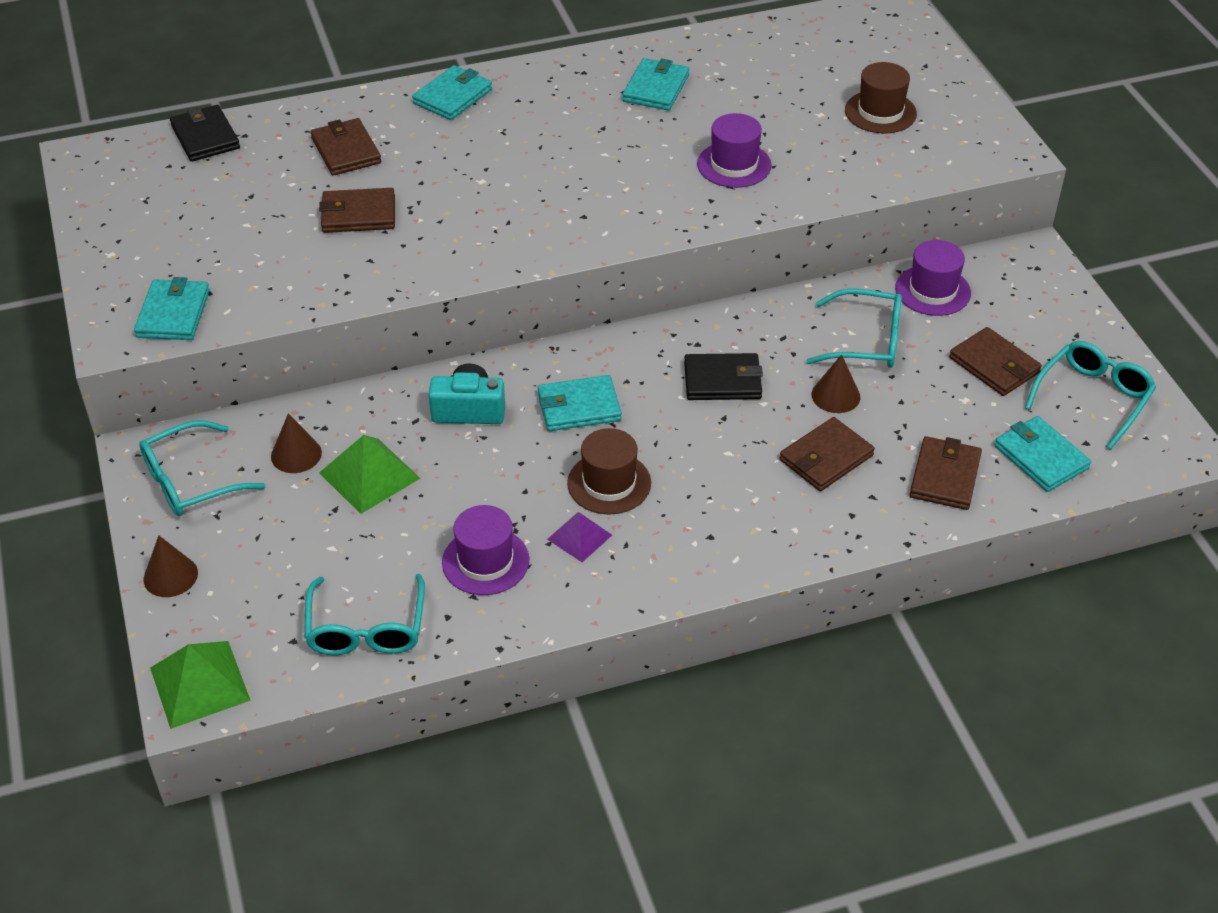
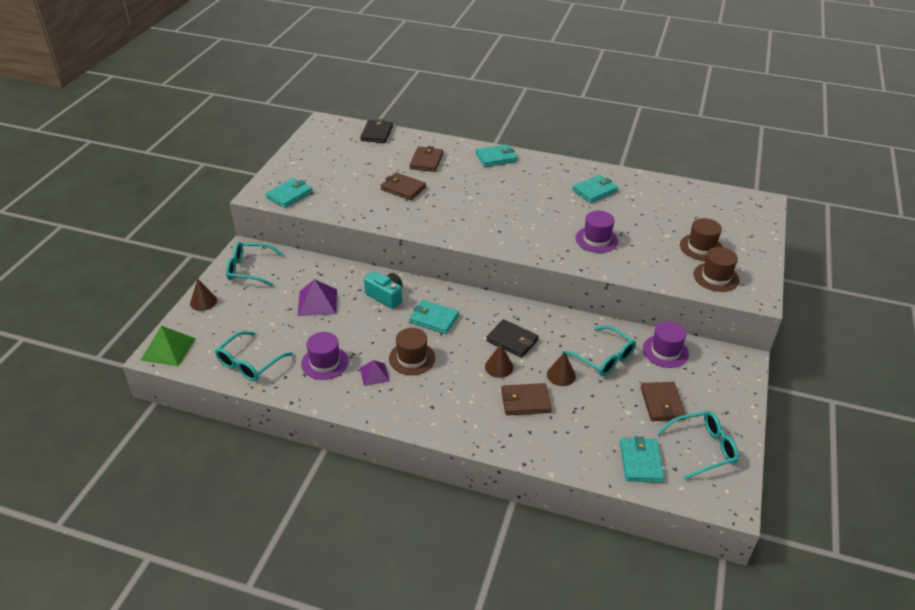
camera: 35 degrees right, 5 degrees down
(296, 454) = (299, 279): brown cone -> brown cone (499, 367)
(369, 475) = (317, 302): green pyramid -> purple pyramid
(938, 148) = (716, 277): none -> brown hat
(945, 476) = (577, 443): brown wallet -> none

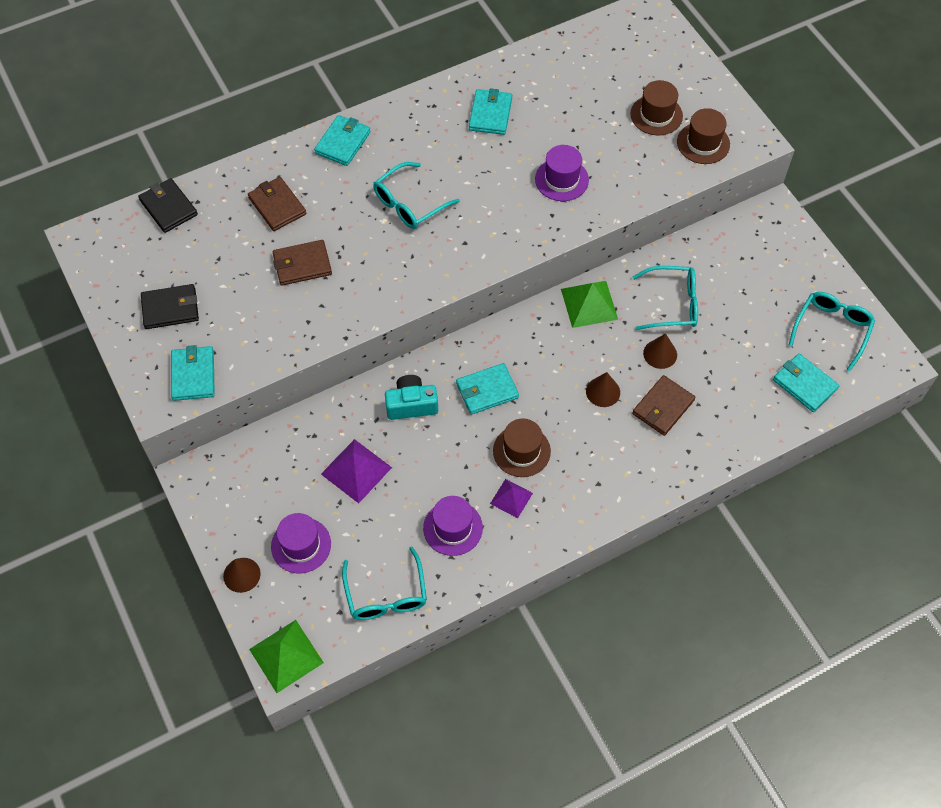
camera: 45 degrees left, 20 degrees up
(249, 269) = (233, 495): turquoise glasses -> turquoise glasses (409, 204)
(512, 340) = (581, 353): black wallet -> black wallet (170, 308)
(550, 322) = (589, 304): none -> green pyramid
(662, 403) = (762, 312): brown wallet -> none
(665, 351) = (710, 253): purple hat -> purple hat (301, 545)

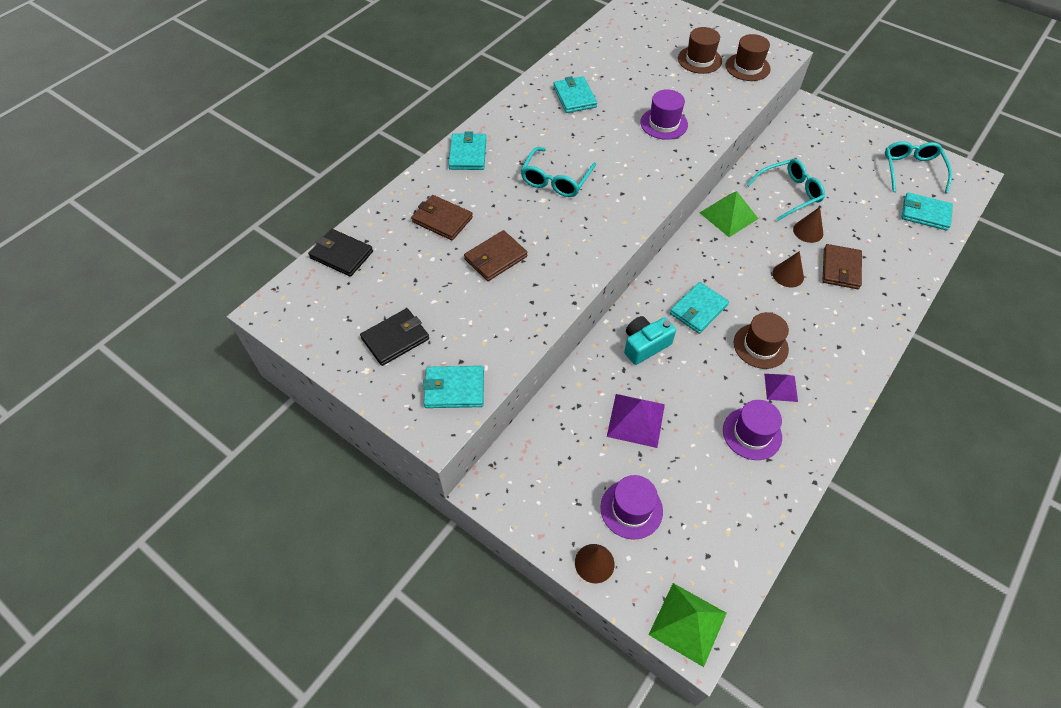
camera: 25 degrees left, 5 degrees down
(193, 375) = (454, 389): turquoise wallet -> turquoise wallet turned 60 degrees counterclockwise
(386, 594) = (737, 519): turquoise glasses -> none

